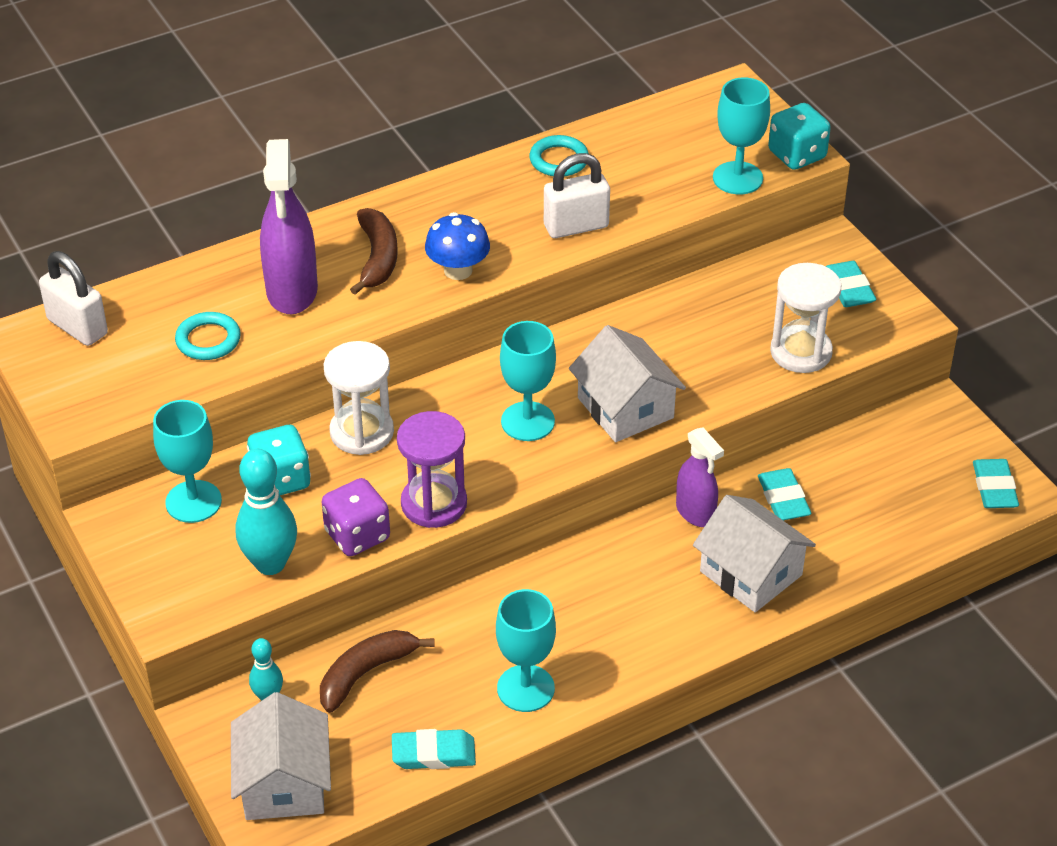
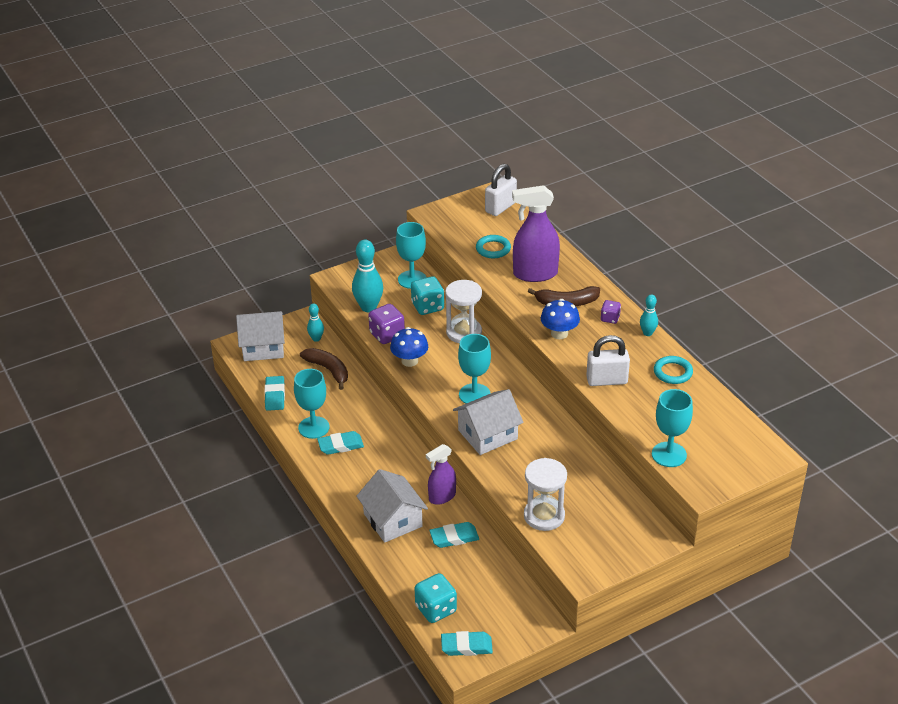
camera: 90 degrees right, 5 degrees down
(424, 213) = (610, 318): none -> purple dice
(434, 503) = (409, 361): purple hourglass -> blue mushroom
(464, 177) = (647, 333): none -> turquoise bowling pin
(576, 226) = (606, 380): white padlock -> white padlock turned 75 degrees counterclockwise
(751, 573) = (393, 520): white house -> white house turned 75 degrees counterclockwise
(797, 155) = (700, 485): turquoise dice -> turquoise dice (436, 609)
(848, 288) = (611, 543): turquoise eraser -> turquoise eraser (340, 445)

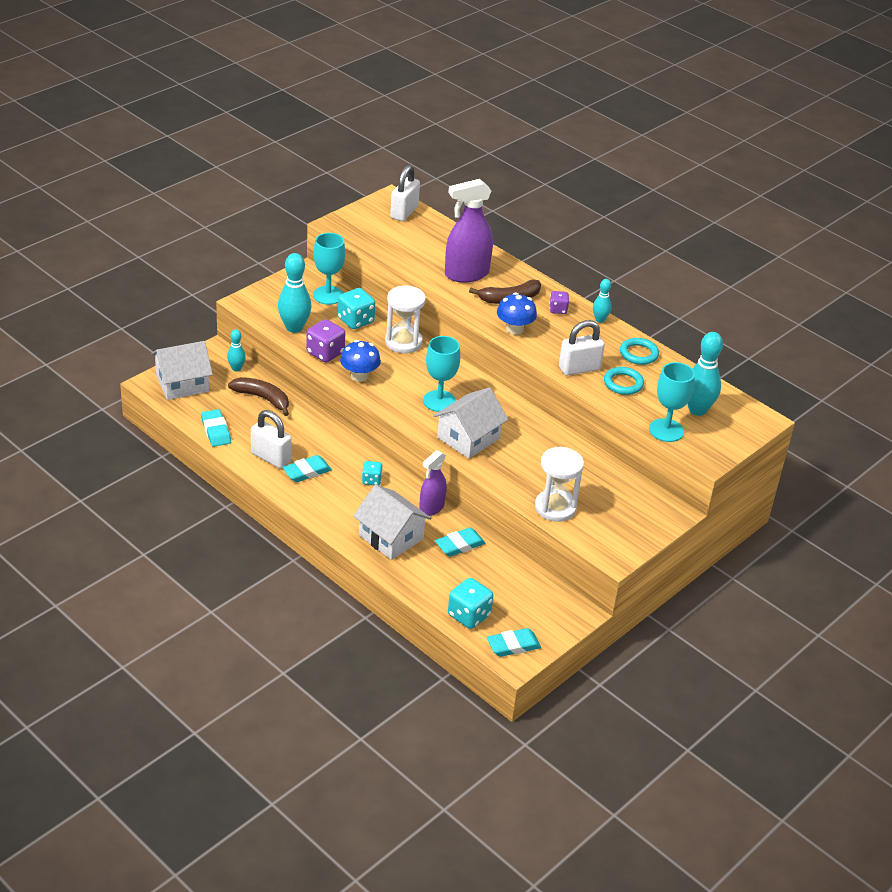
camera: 20 degrees left, 0 degrees up
(314, 427) = (271, 457): turquoise goblet -> white padlock
(396, 462) = (371, 480): none -> turquoise dice
(493, 249) = (414, 254): turquoise ring -> turquoise ring (623, 383)
(709, 437) = (697, 410): none -> turquoise bowling pin

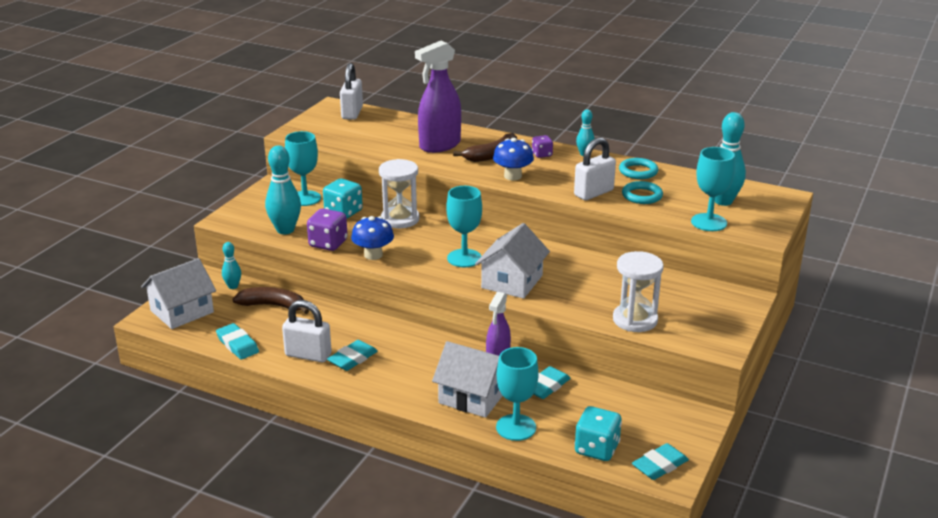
camera: 15 degrees left, 10 degrees down
(371, 480) = (423, 350): turquoise dice -> none
(412, 576) = (516, 427): none -> turquoise goblet

